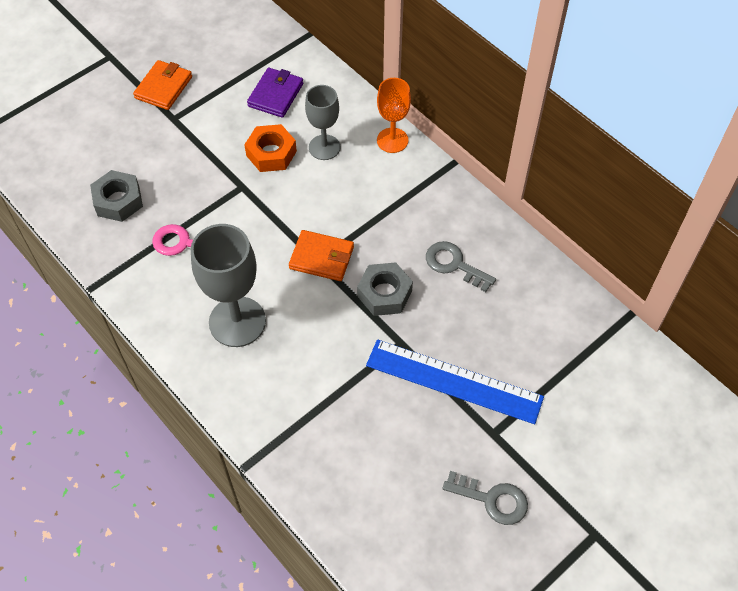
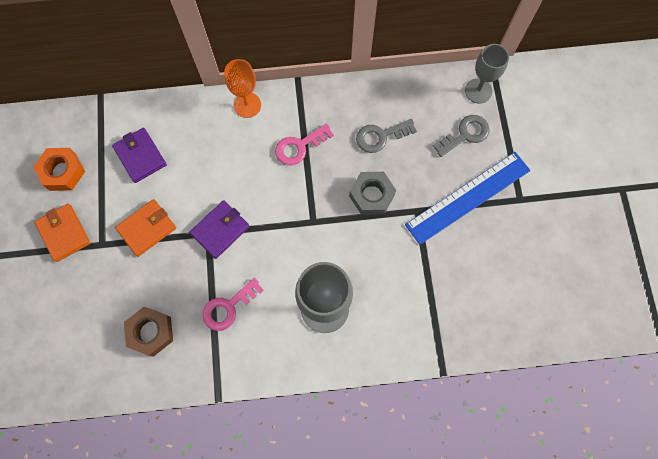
camera: 55 degrees left, 15 degrees up
(118, 201) = (151, 332): grey nut -> brown nut
(252, 194) = (220, 230): none -> purple wallet
(271, 153) = (193, 194): orange nut -> orange nut (62, 172)
(321, 258) = (312, 217): orange wallet -> orange wallet (147, 228)
(324, 147) = (217, 154): grey goblet -> grey goblet (478, 91)
(385, 205) = (299, 147): none -> pink key
(492, 499) = (564, 231): grey key -> grey key (465, 134)

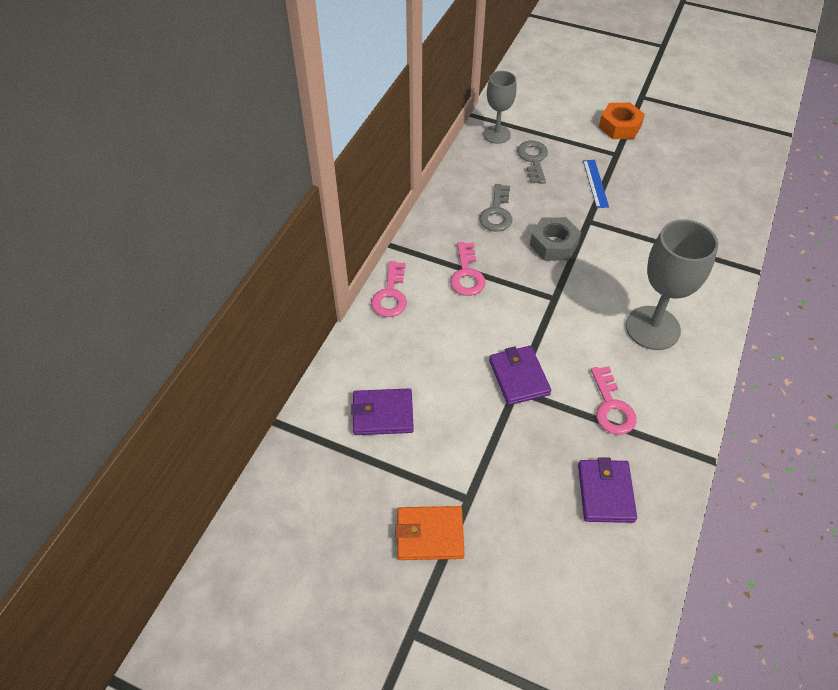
camera: 60 degrees left, 20 degrees down
(62, 172) = (347, 503): orange nut -> orange nut (619, 126)
(147, 228) = (476, 444): orange wallet -> none
(151, 332) = (605, 493): brown nut -> purple wallet
(247, 105) = (390, 295): orange goblet -> pink key
(468, 197) = (595, 183): blue ruler -> blue ruler, size x0.49

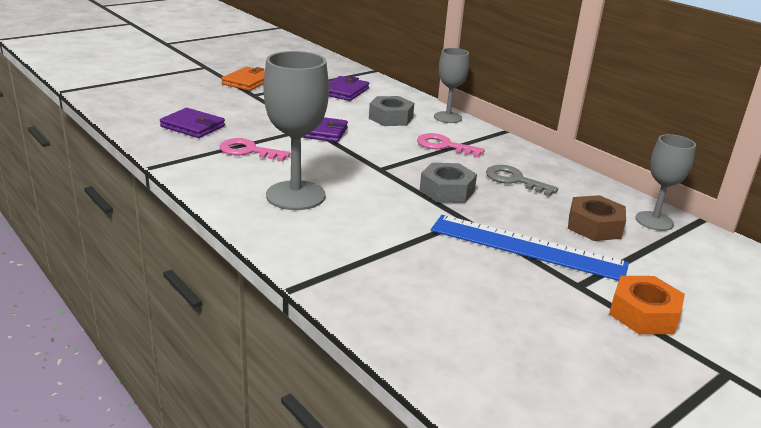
camera: 115 degrees right, 25 degrees down
(390, 295) = (448, 117): pink key -> grey goblet
(431, 338) = (390, 118): none -> grey nut
(533, 159) = (594, 226): grey key -> brown nut
(595, 183) = (527, 247): blue ruler -> blue ruler, size x2.03

